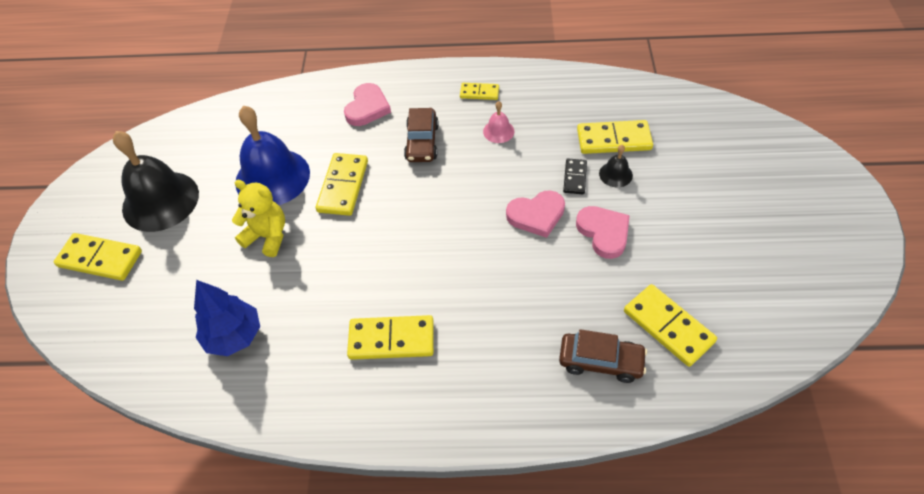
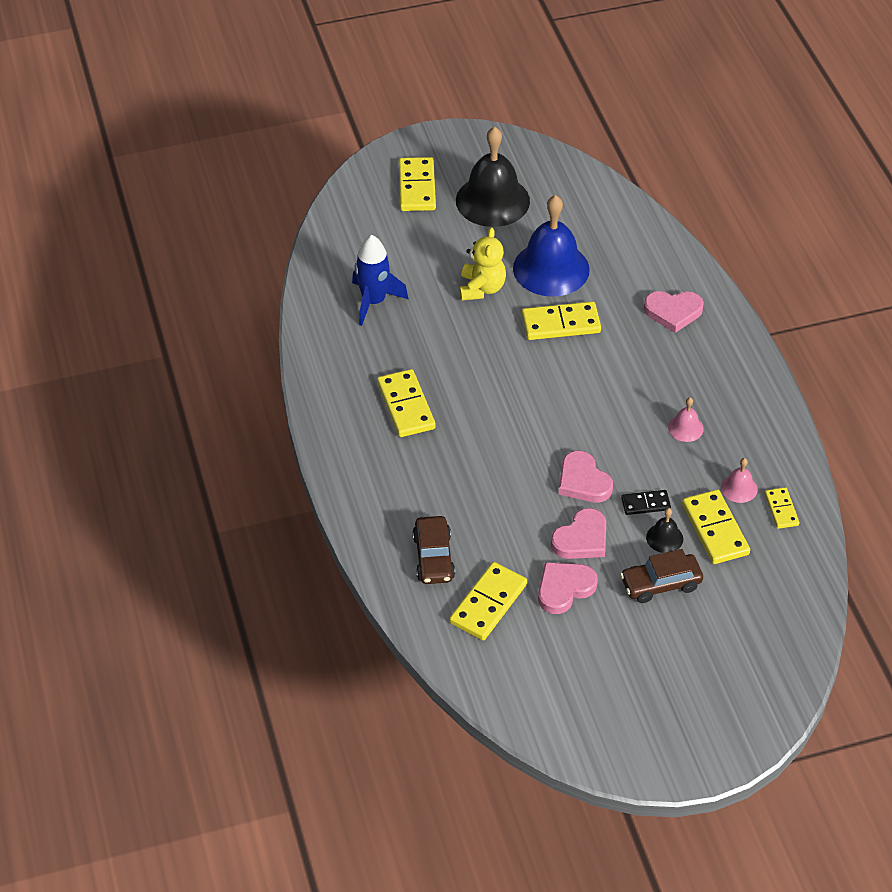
camera: 70 degrees right, 5 degrees down
(234, 336) = (374, 301): blue tree -> blue rocket
(422, 142) = (643, 369): brown car -> brown car (660, 584)
(479, 93) = (737, 399): yellow domino -> yellow domino (781, 509)
(573, 114) = (739, 488): none -> pink bell
(659, 260) = (564, 588): none -> pink heart

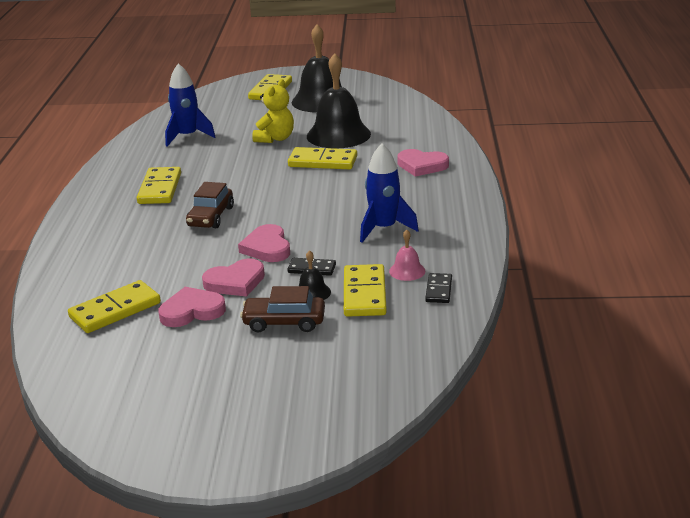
camera: 20 degrees right, 20 degrees down
(433, 557) = (97, 274): brown car -> brown car (211, 217)
(551, 268) = (338, 135): blue bell -> black bell
(685, 428) = (384, 229): pink bell -> blue rocket
(781, 509) = (439, 290): yellow domino -> black domino

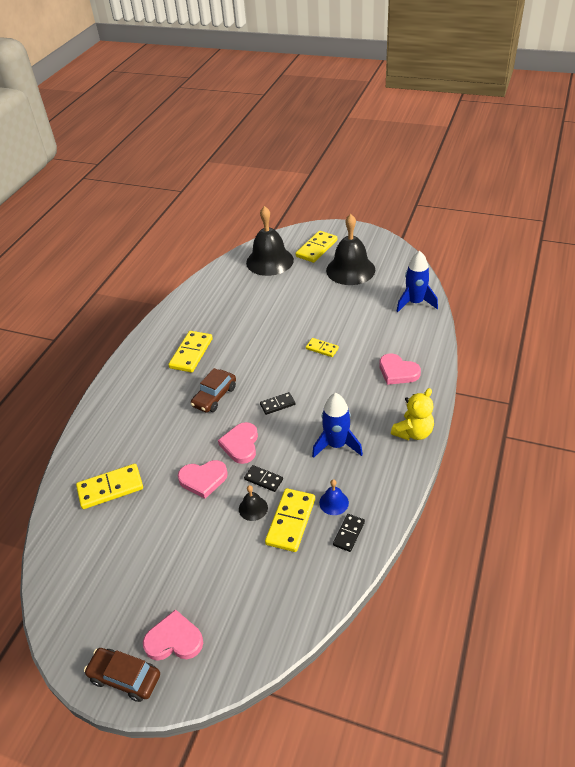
camera: 20 degrees right, 15 degrees up
(187, 136) = (234, 294): blue rocket -> blue rocket (415, 302)
(192, 311) = (161, 505): pink heart -> pink heart (174, 640)
(275, 139) = (297, 311): yellow teddy bear -> yellow teddy bear (413, 432)
(284, 322) = (219, 537): brown car -> brown car (125, 677)
(294, 210) = (277, 404): none -> black domino
(322, 162) = (322, 348): yellow domino -> yellow domino, size x0.57
(338, 135) = (347, 317): black bell -> black bell (269, 261)
(407, 271) = (334, 502): pink bell -> blue bell

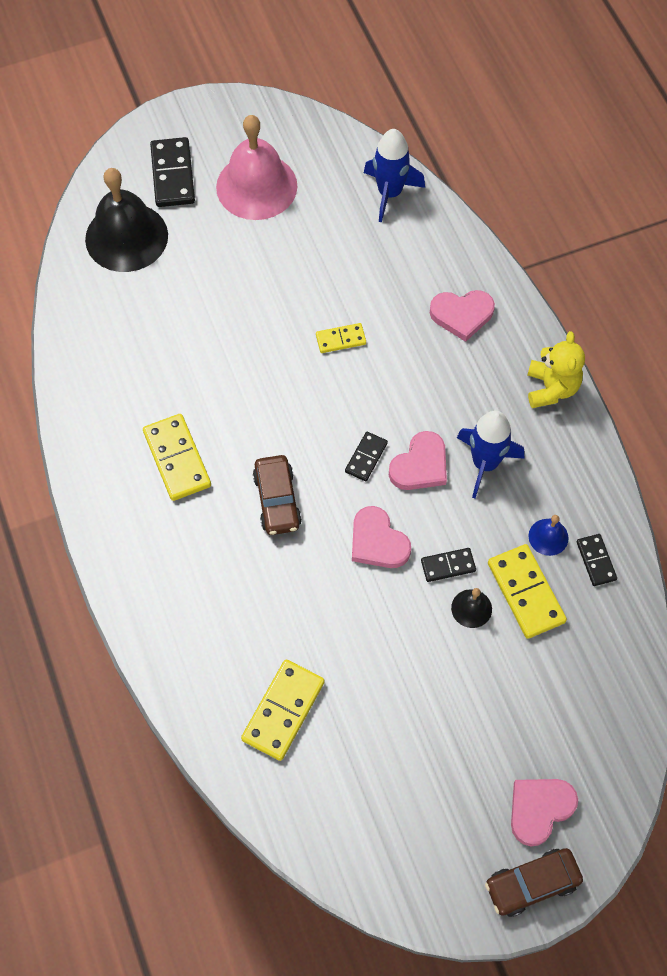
camera: 45 degrees left, 20 degrees up
(203, 479) = (381, 617): pink heart -> pink heart (420, 465)
(316, 248) = (173, 175): yellow domino -> black domino
(350, 270) = (256, 186): black bell -> pink bell

